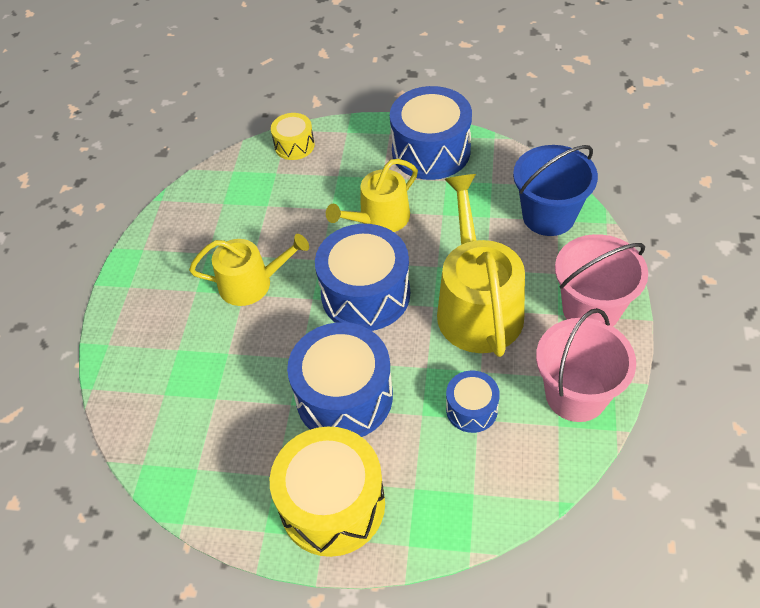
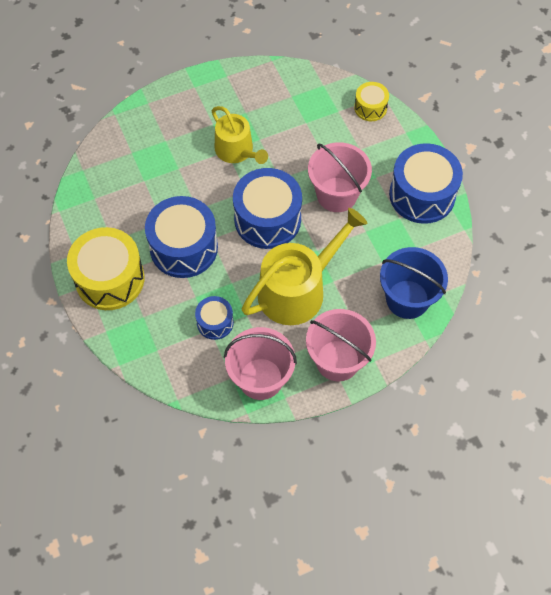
camera: 55 degrees right, 10 degrees up
(379, 218) = (337, 194): yellow watering can -> pink bucket

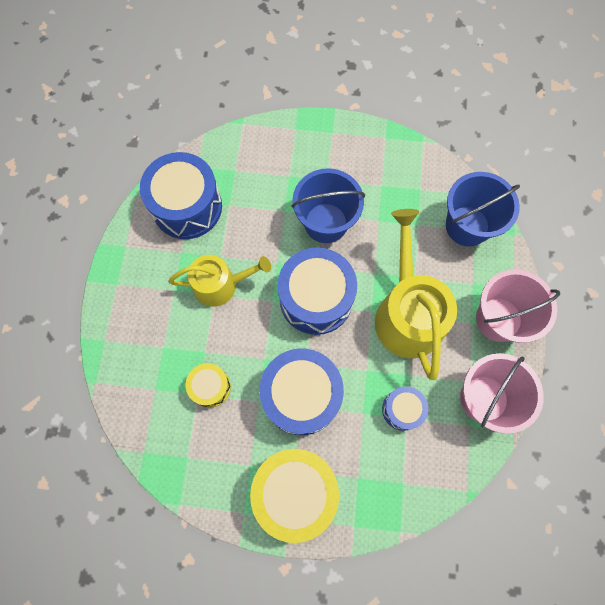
camera: 60 degrees left, 10 degrees up
(337, 194) = (326, 223): pink bucket -> blue bucket
(370, 108) = (250, 142): yellow drum -> yellow drum (210, 387)
(422, 195) = (368, 153): blue drum -> blue drum (187, 207)

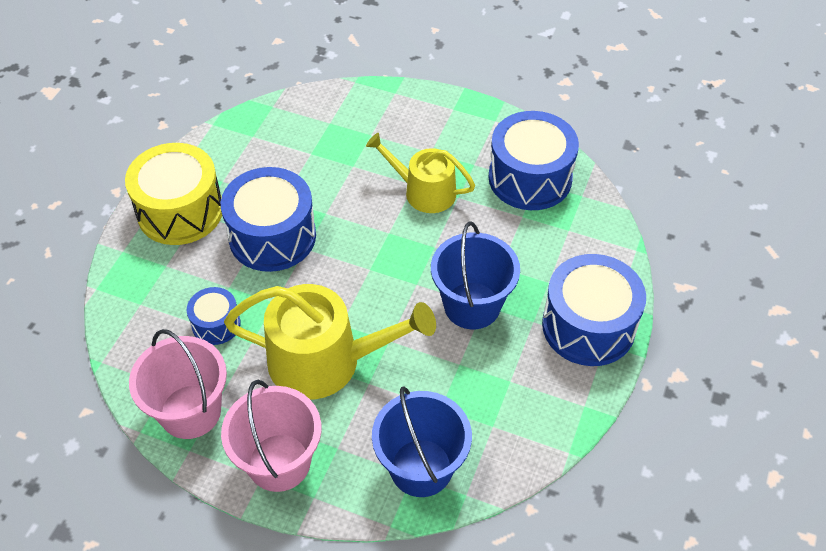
camera: 105 degrees right, 20 degrees down
(210, 387) = (314, 164): yellow drum -> none
(220, 285) = (424, 191): yellow watering can -> yellow watering can turned 105 degrees clockwise
(316, 299) = (377, 273): blue drum -> blue drum (588, 326)

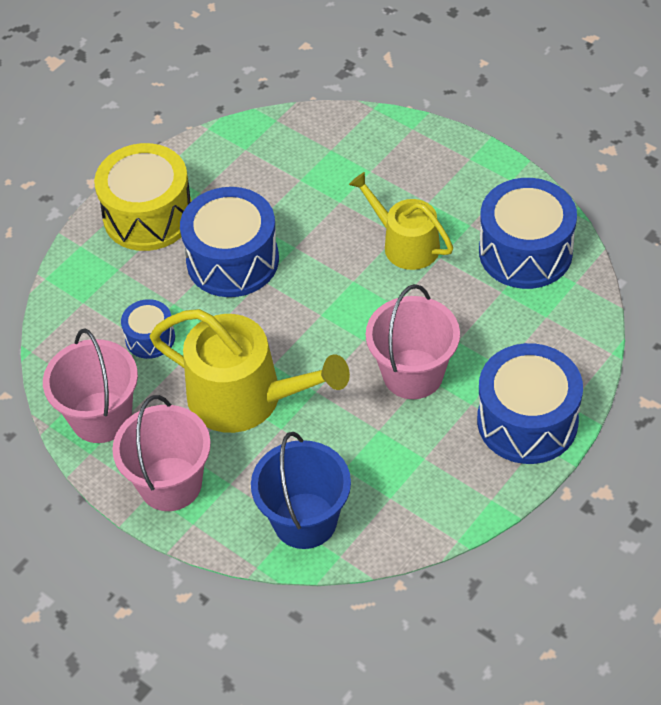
camera: 20 degrees right, 0 degrees up
(472, 305) = (413, 374): blue bucket -> pink bucket

